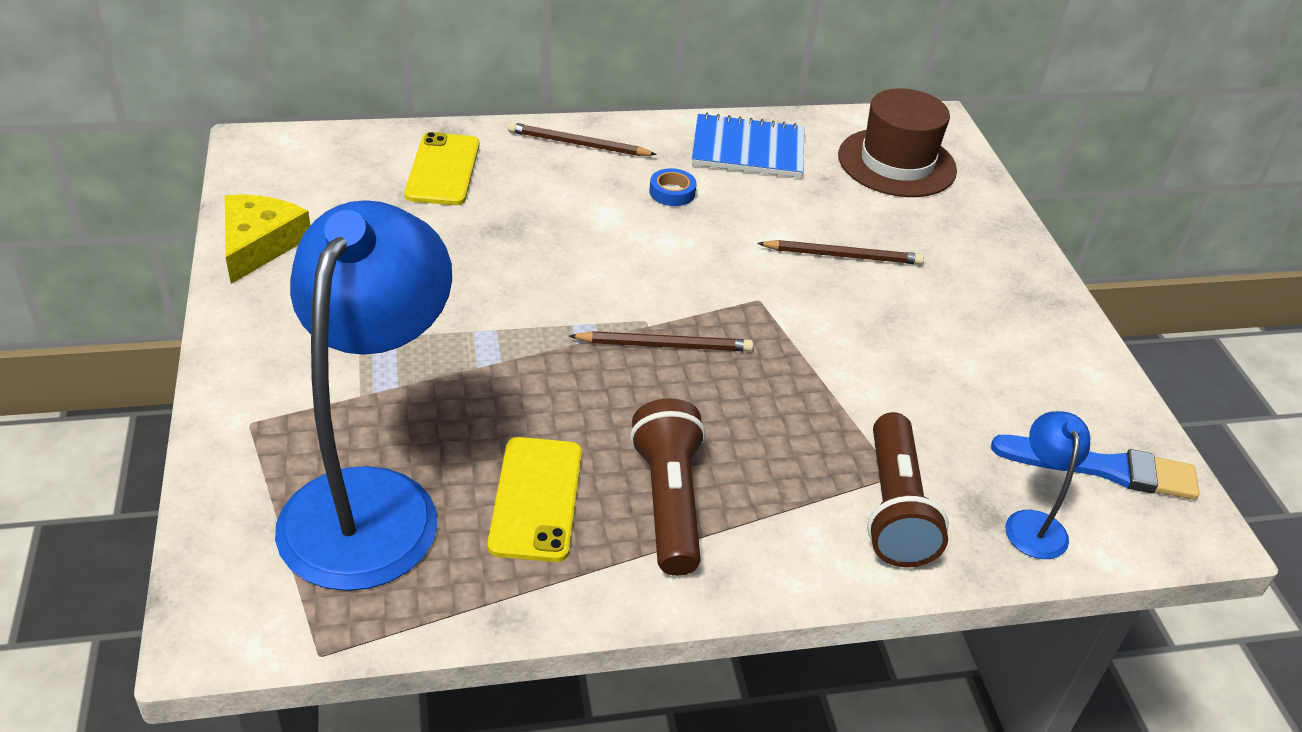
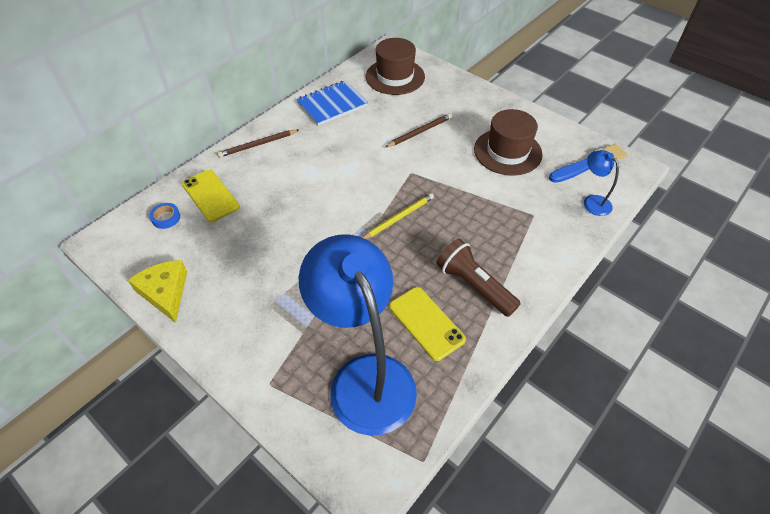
camera: 35 degrees left, 10 degrees up
(664, 345) = (398, 218): brown pencil -> yellow pencil
(672, 192) = (324, 144): blue tape -> blue tape (166, 218)
(895, 508) = (547, 228): brown flashlight -> none
(964, 364) = (507, 152): none -> brown hat

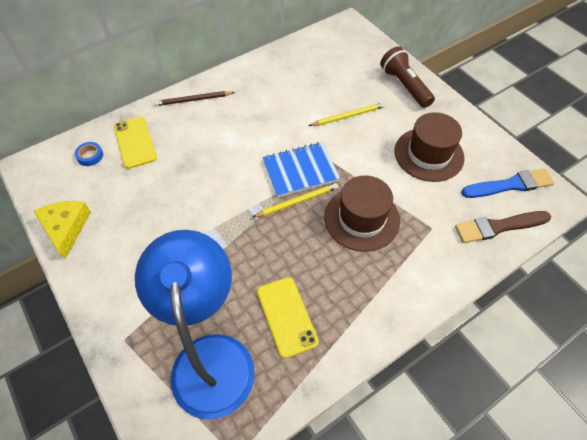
camera: 15 degrees right, 5 degrees up
(332, 104) = (274, 72): blue notebook -> blue notebook (300, 170)
(395, 77) = (344, 53): brown hat -> brown hat (361, 218)
(419, 132) = (348, 116): brown pencil -> yellow pencil
(474, 286) = (346, 289): brown flashlight -> brown flashlight (404, 86)
(592, 201) = (498, 227): blue lamp -> brown brush

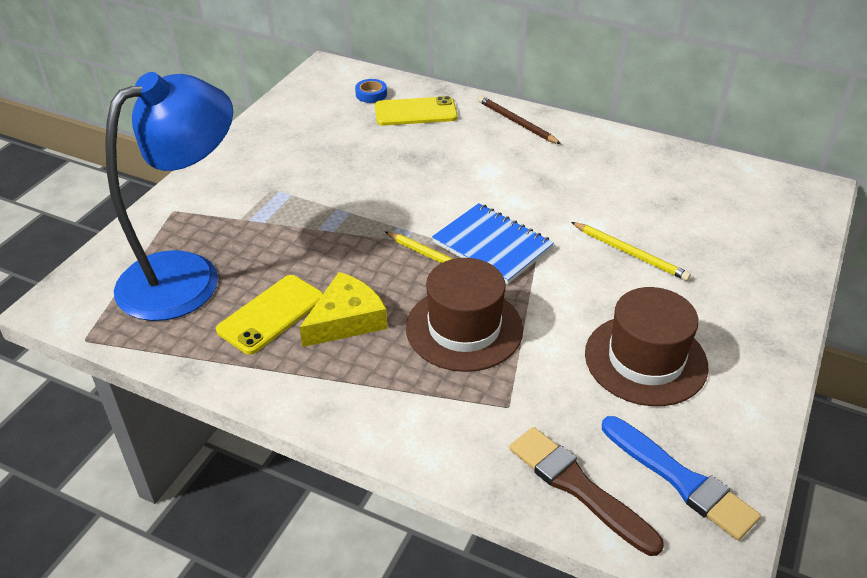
camera: 60 degrees right, 15 degrees down
(66, 228) = (273, 121): yellow cheese -> yellow cheese (346, 320)
(135, 142) = (415, 112): yellow phone -> yellow phone turned 45 degrees clockwise
(404, 86) = (757, 289): brown flashlight -> none

